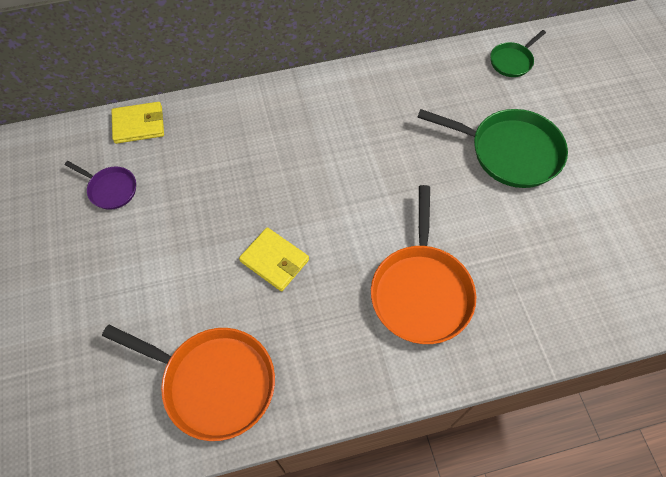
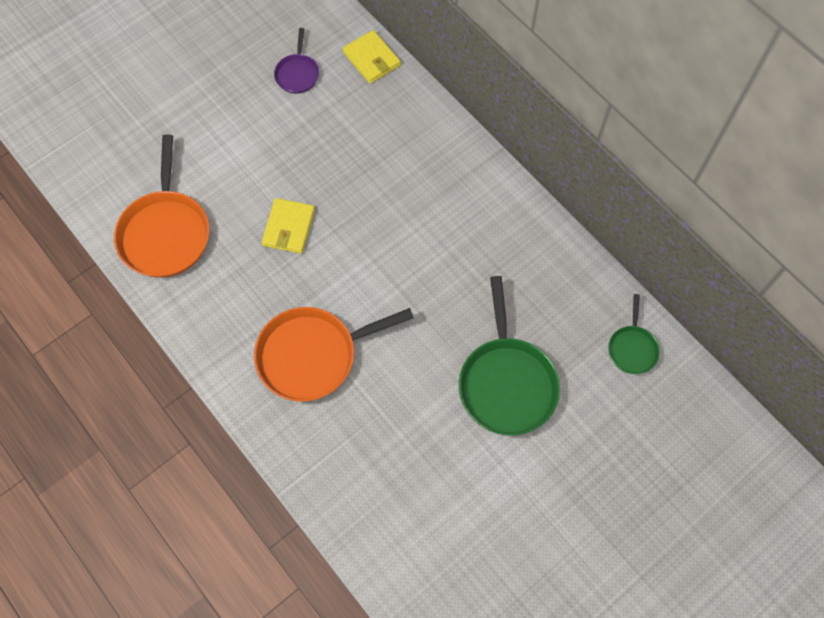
camera: 65 degrees right, 5 degrees up
(512, 61) = (632, 348): green pan -> green pan turned 105 degrees counterclockwise

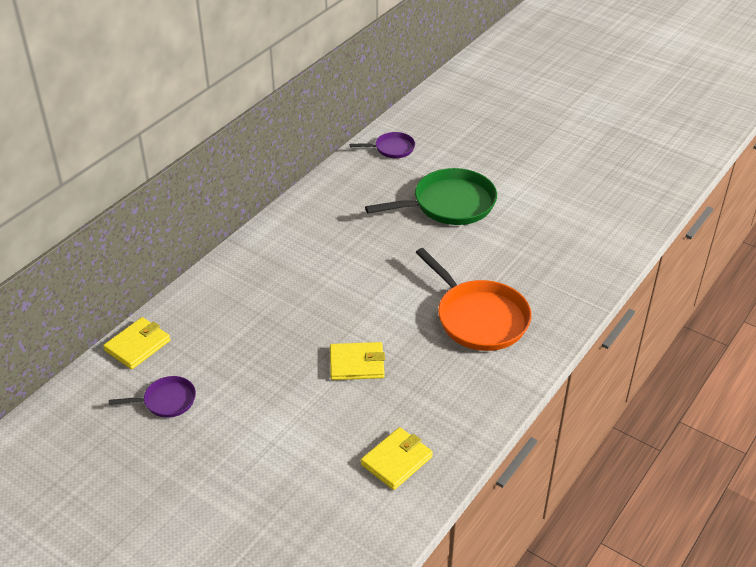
camera: 105 degrees left, 25 degrees down
(165, 232) = (396, 461): orange pan -> yellow wallet
(632, 348) = (392, 148): green pan -> purple pan

